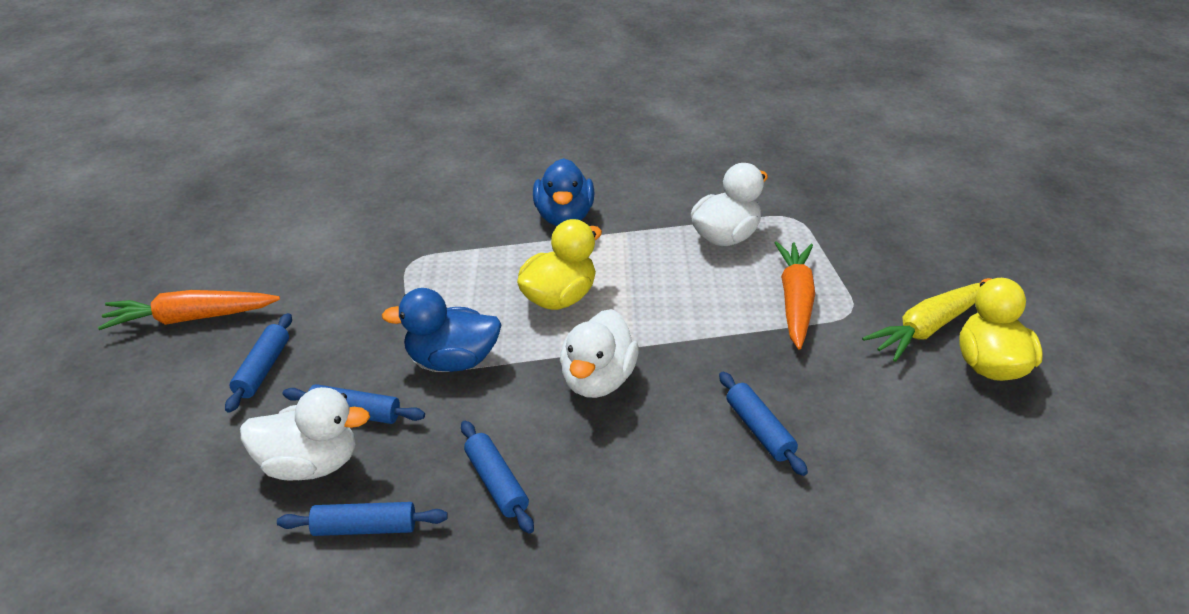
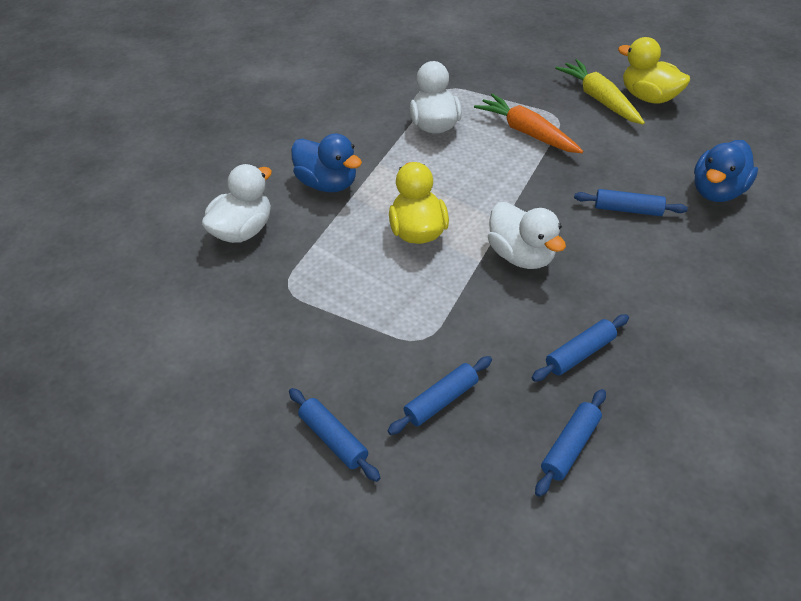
camera: 50 degrees left, 10 degrees up
(190, 318) = (211, 465): orange carrot -> none
(310, 464) = (476, 452): white duck -> white duck (243, 230)
(452, 361) = (432, 319): blue duck -> blue duck (717, 191)
(496, 483) = (580, 353): blue rolling pin -> blue rolling pin turned 45 degrees counterclockwise
(928, 328) = (599, 99): yellow carrot -> yellow carrot turned 150 degrees clockwise

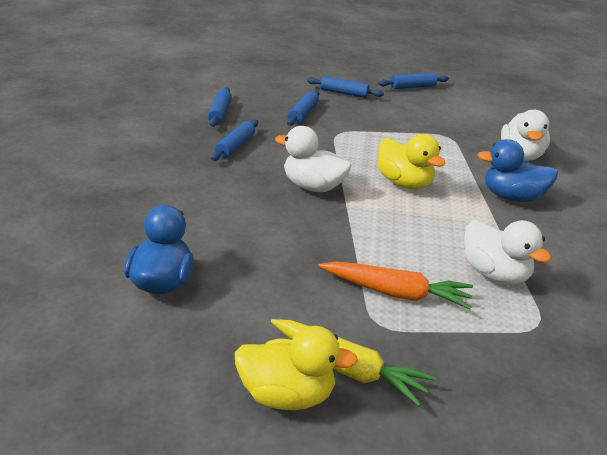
camera: 145 degrees right, 15 degrees down
(628, 209) = (245, 241): blue rolling pin -> blue rolling pin (413, 87)

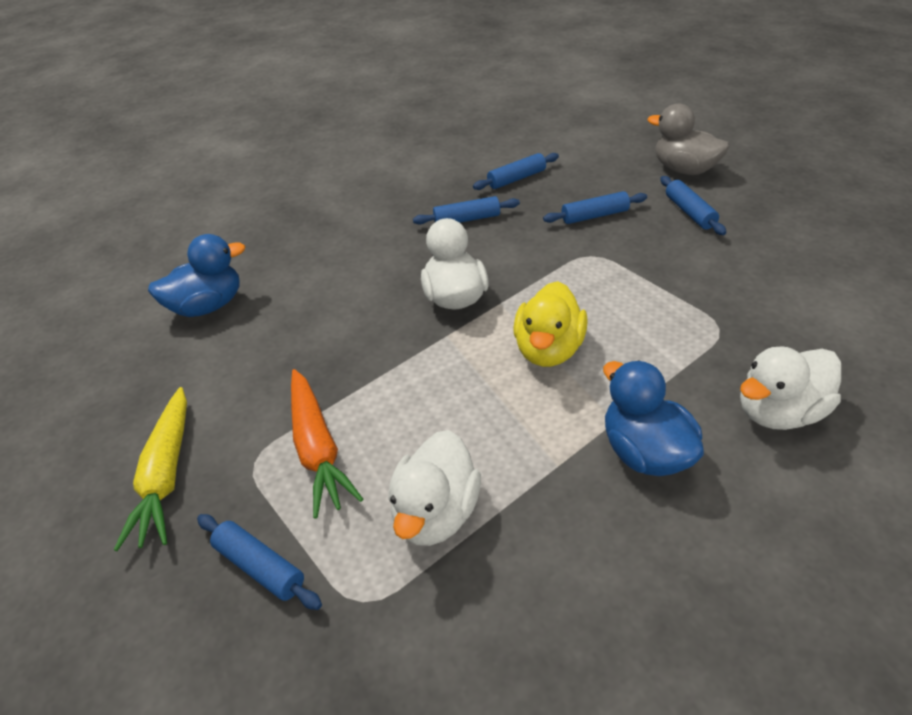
camera: 60 degrees right, 10 degrees up
(287, 395) = (104, 455): yellow duck -> none
(303, 74) = (684, 170): none -> grey duck
(413, 87) = (803, 242): blue rolling pin -> blue rolling pin (260, 567)

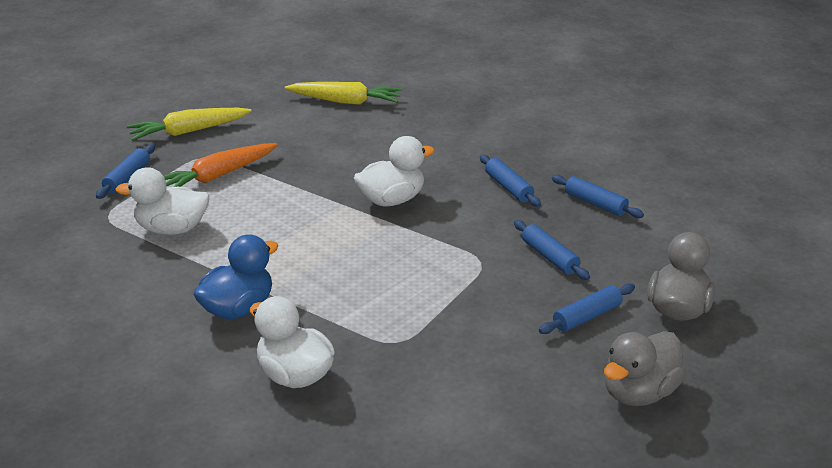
camera: 70 degrees right, 10 degrees down
(208, 306) = (345, 101): blue duck -> yellow carrot
(548, 350) = (340, 253): yellow duck -> none
(794, 206) = (639, 393): none -> grey duck

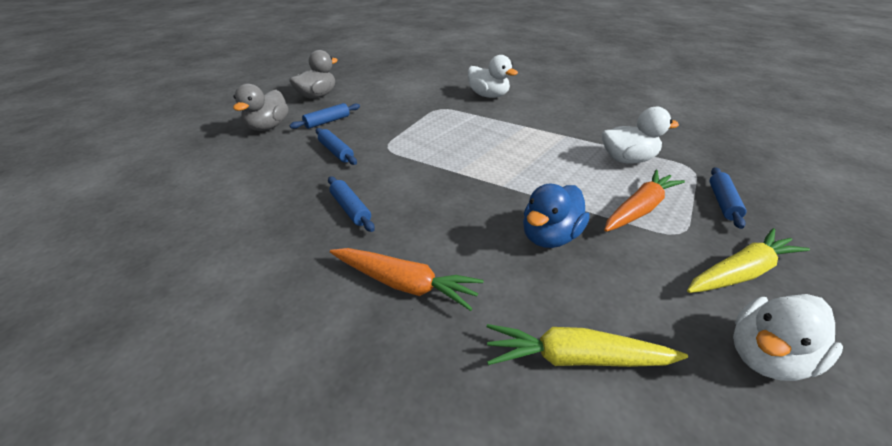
camera: 175 degrees right, 5 degrees up
(238, 309) = (537, 118): blue duck -> blue duck (550, 236)
(392, 200) = (461, 191): white duck -> white duck (766, 356)
(451, 135) = (405, 284): none -> orange carrot
(595, 204) = (275, 195): blue rolling pin -> none

